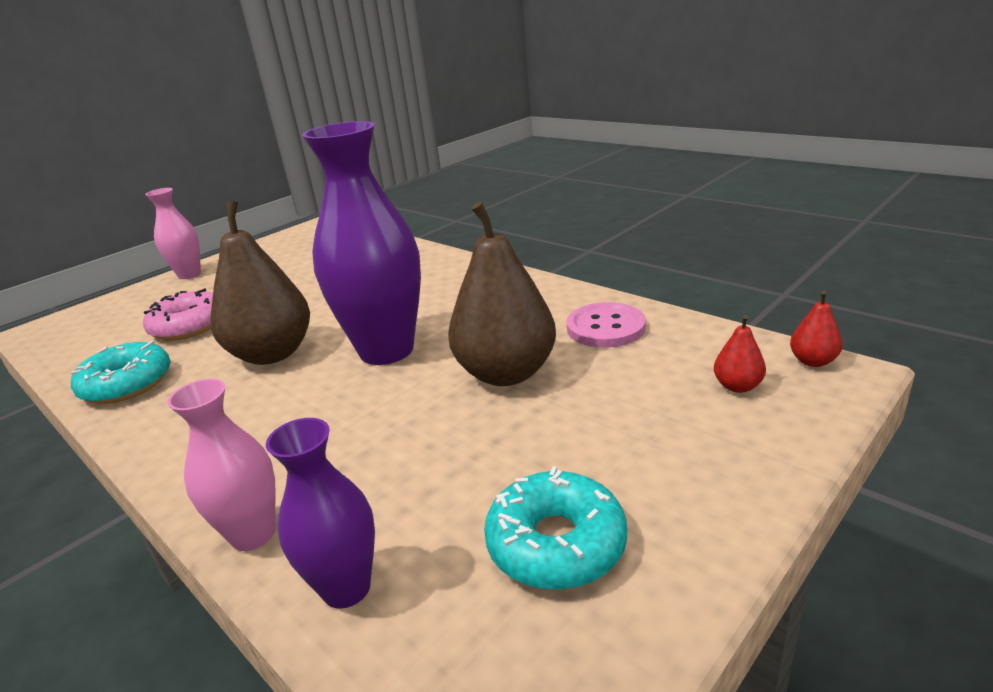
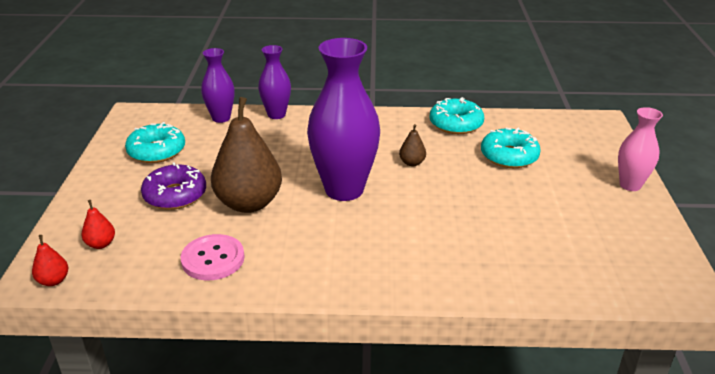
camera: 135 degrees right, 5 degrees up
(189, 326) = (509, 156): pink donut -> turquoise donut
(253, 534) = (276, 114): pink vase -> purple vase
(272, 354) = (412, 163): brown pear -> brown pear, size x0.42
(591, 423) = (175, 195): none -> purple donut

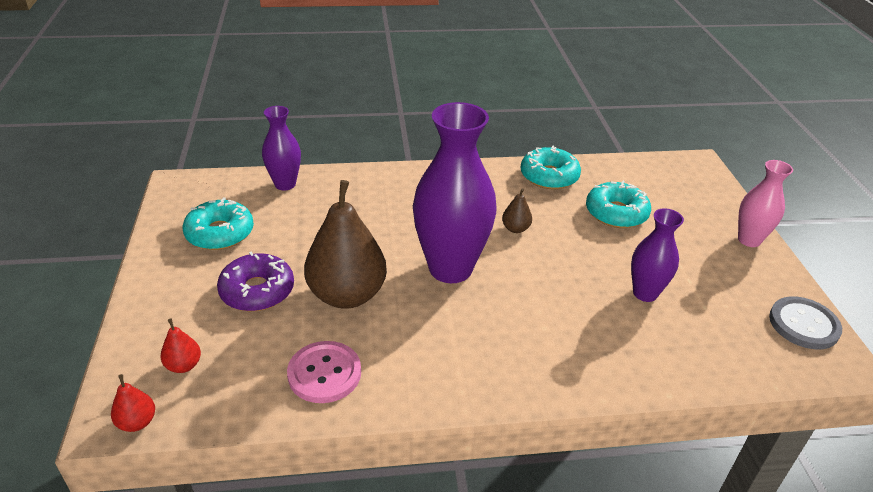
camera: 10 degrees left, 5 degrees up
(276, 114) = (348, 176): purple vase -> purple vase (645, 293)
(660, 256) = (803, 324): none -> grey button

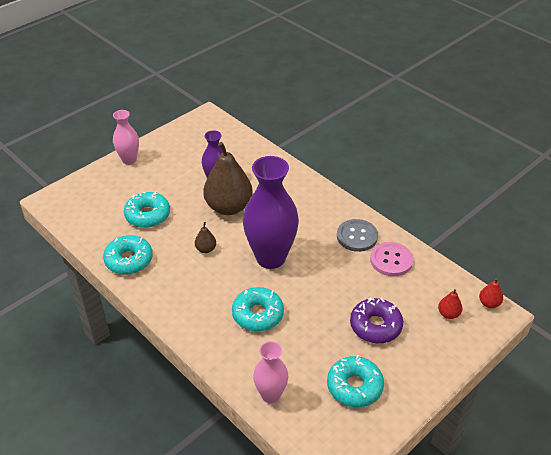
camera: 125 degrees left, 5 degrees up
(285, 184) = (271, 395): purple vase -> pink vase
(347, 295) = (336, 286): brown pear -> brown pear (228, 207)
(381, 219) = (258, 314): none -> turquoise donut
(803, 324) = (189, 130): grey button -> grey button (357, 236)

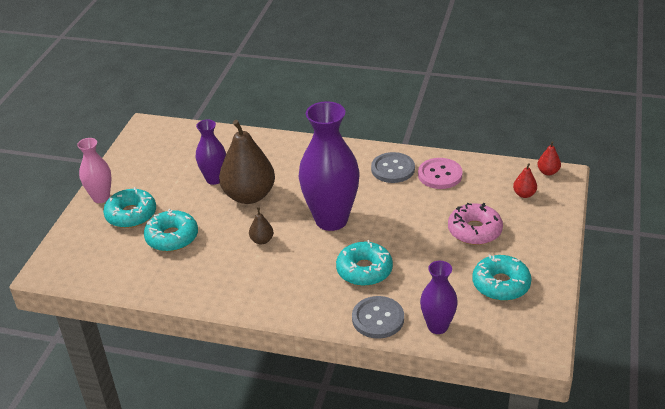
camera: 30 degrees left, 5 degrees down
(129, 260) = (192, 284): turquoise donut -> turquoise donut (131, 215)
(232, 362) = (378, 319): none -> grey button
(271, 395) = (437, 326): pink vase -> purple vase
(375, 326) = (474, 231): purple donut -> pink donut

